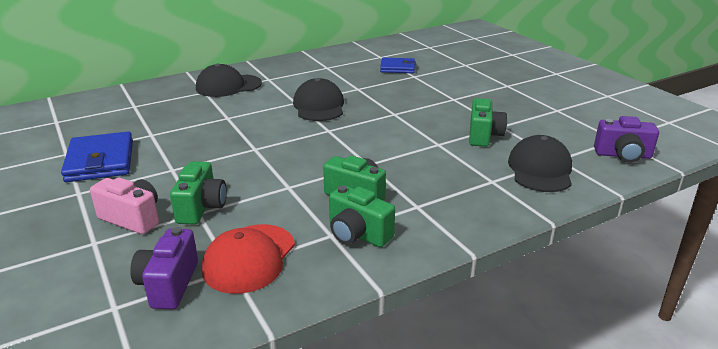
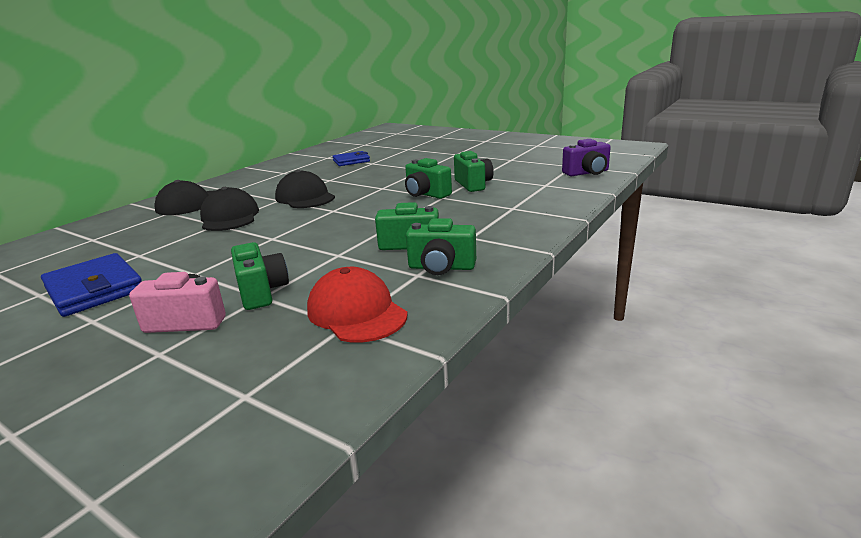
camera: 25 degrees left, 5 degrees down
(168, 284) = (290, 357): purple camera -> none
(249, 258) = (356, 312): red cap -> red cap turned 150 degrees clockwise
(426, 135) = (426, 194): none -> green camera
(540, 169) = (540, 193): black cap -> black cap (229, 217)

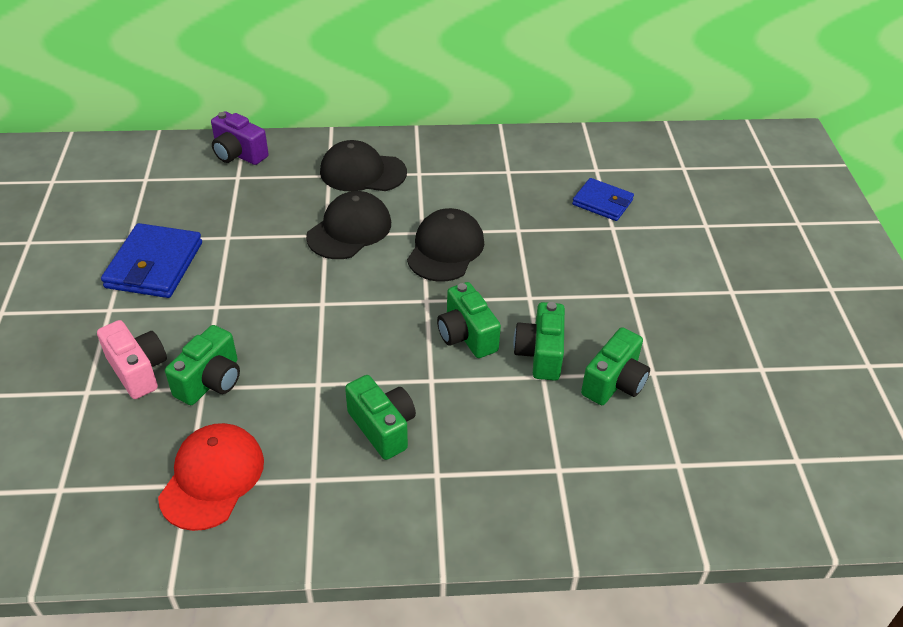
camera: 50 degrees right, 20 degrees up
(441, 267) = (341, 491): green camera -> green camera (466, 335)
(587, 173) = (777, 494): purple camera -> purple camera (238, 154)

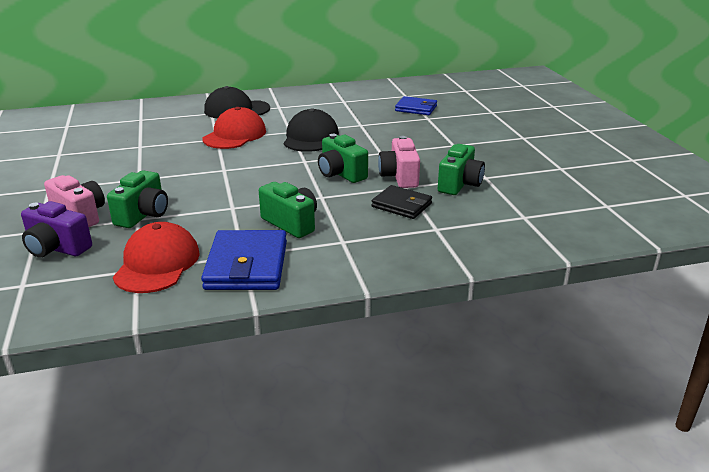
camera: 10 degrees left, 15 degrees down
(154, 265) = (83, 164): blue wallet -> blue wallet (247, 265)
(238, 154) = (138, 109): purple camera -> purple camera (57, 248)
(349, 230) = (235, 135): black cap -> red cap
(528, 414) = (401, 205): none -> black wallet
(540, 354) = (399, 177): green camera -> pink camera

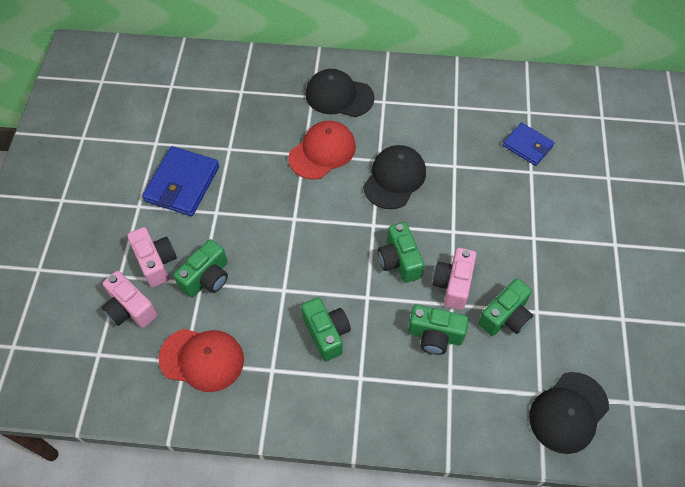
camera: 20 degrees right, 30 degrees up
(57, 248) = (130, 309): purple camera -> pink camera
(157, 263) = (202, 359): red cap -> red cap turned 75 degrees clockwise
(247, 265) = (271, 386): blue wallet -> blue wallet (182, 184)
(401, 205) = (435, 336): black wallet -> green camera
(558, 221) = (568, 412): none -> black cap

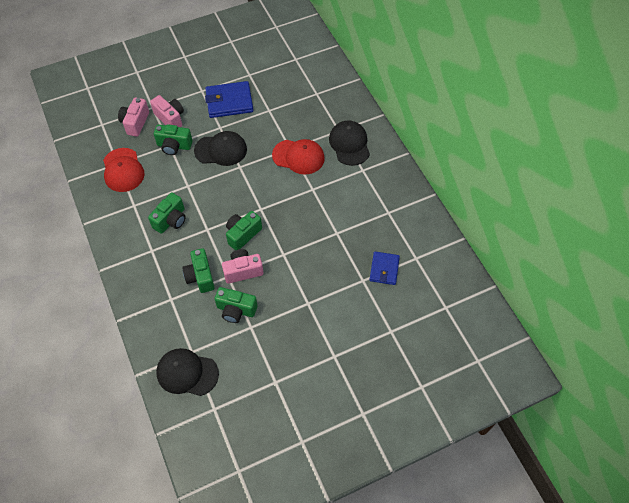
camera: 60 degrees right, 0 degrees up
(156, 262) = (170, 118): pink camera -> pink camera turned 75 degrees counterclockwise
(394, 178) = (303, 204): black cap -> black cap (221, 150)

